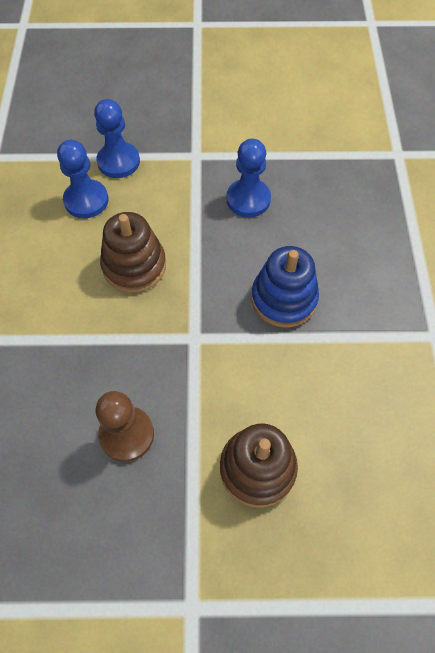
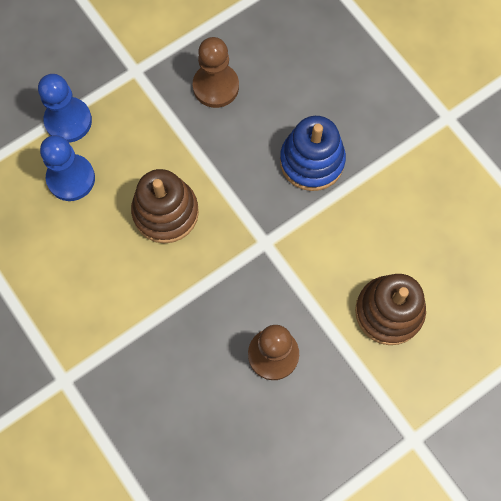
camera: 35 degrees left, 10 degrees up
(248, 199) = (216, 86): blue pawn -> brown pawn

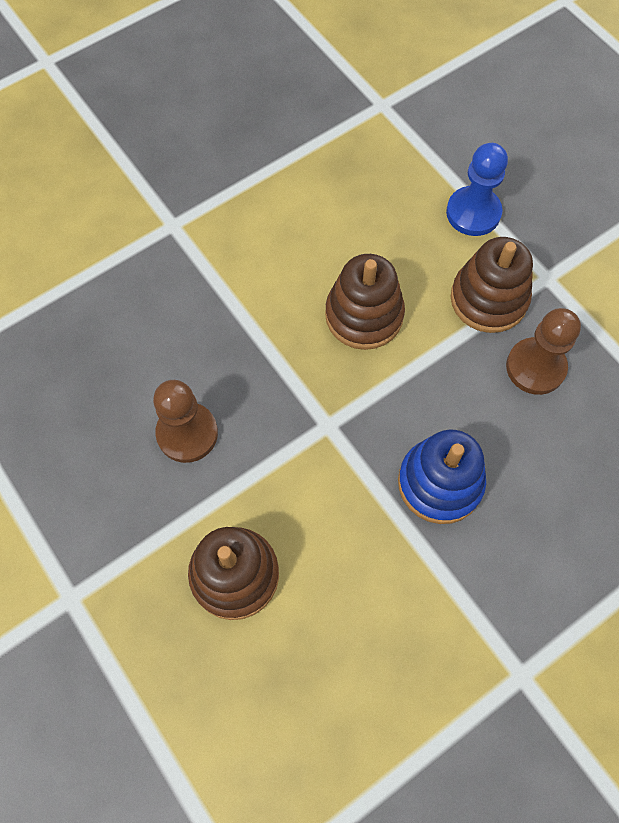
camera: 90 degrees right, 5 degrees down
(71, 178) = (402, 219): blue pawn -> none
(153, 115) = (488, 299): none -> brown stacking toy

